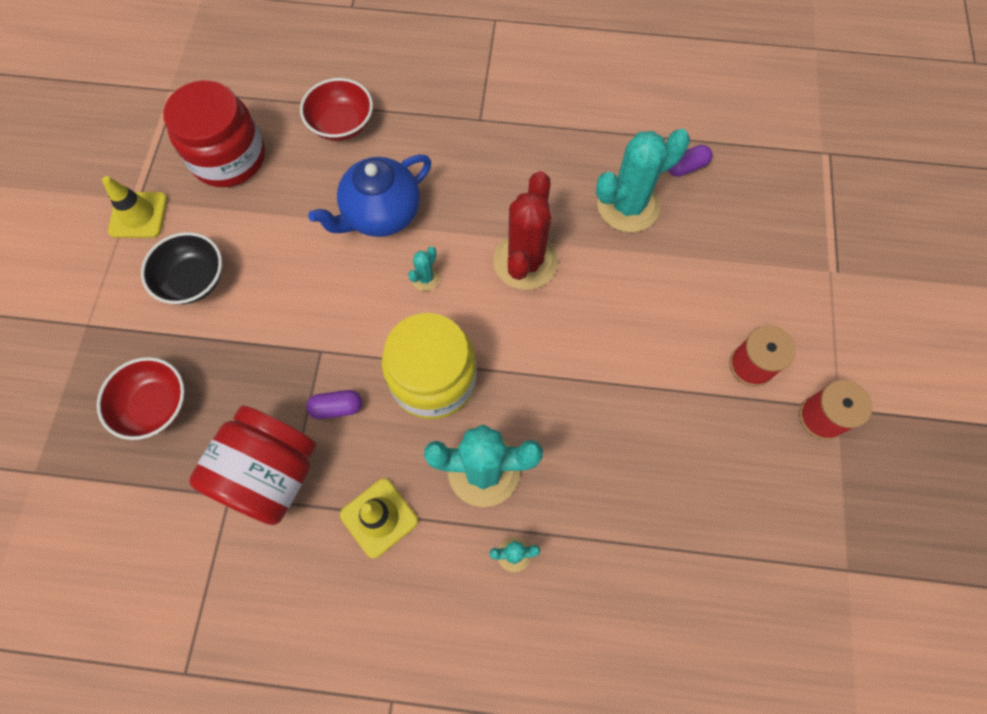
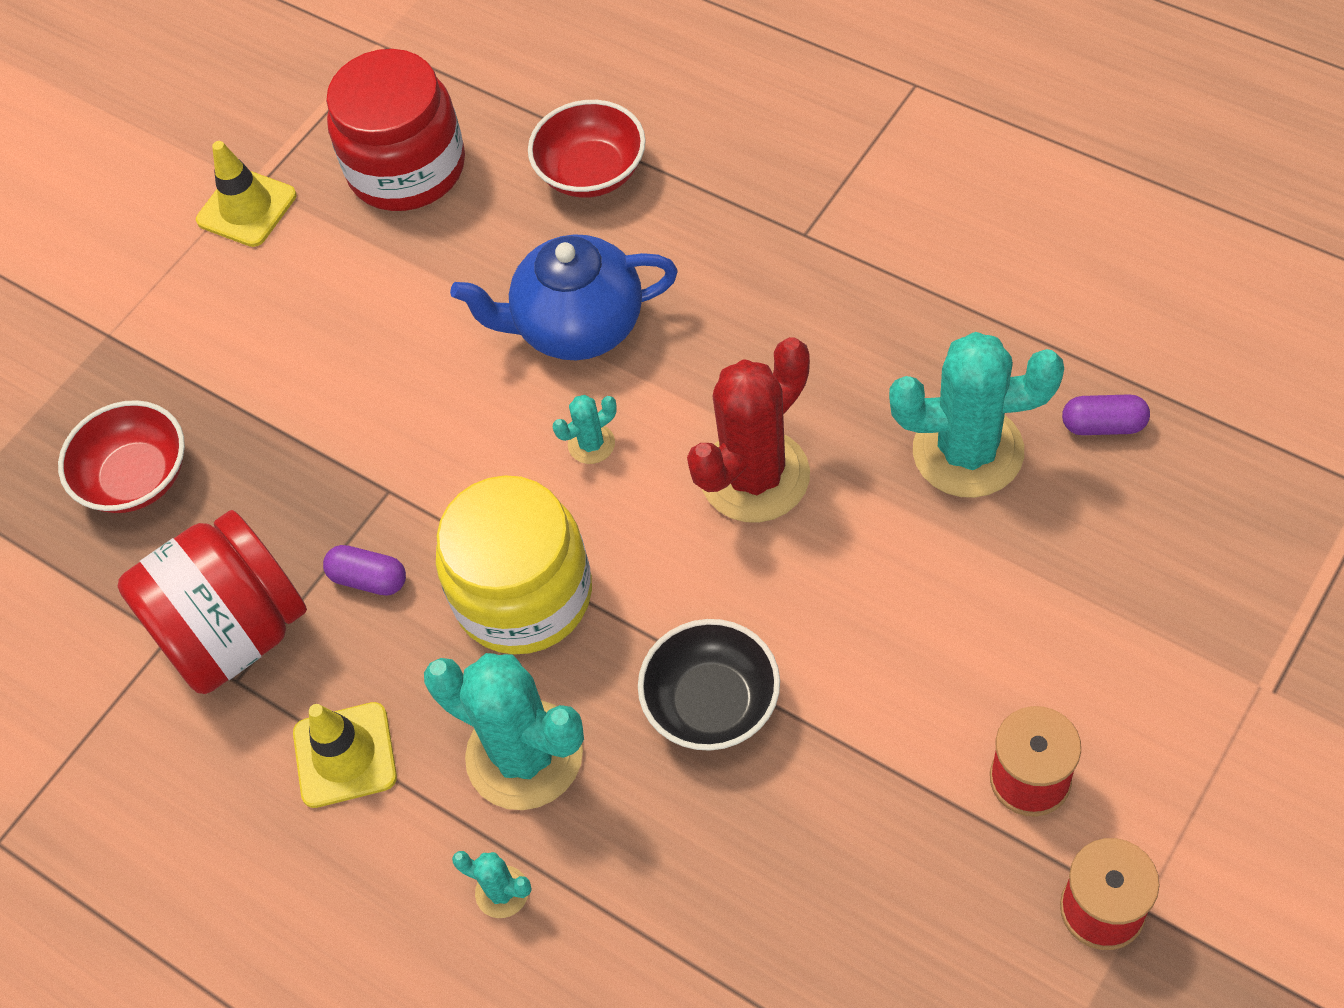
camera: 35 degrees right, 10 degrees down
(193, 280) = (271, 325): black bowl -> black bowl (712, 703)

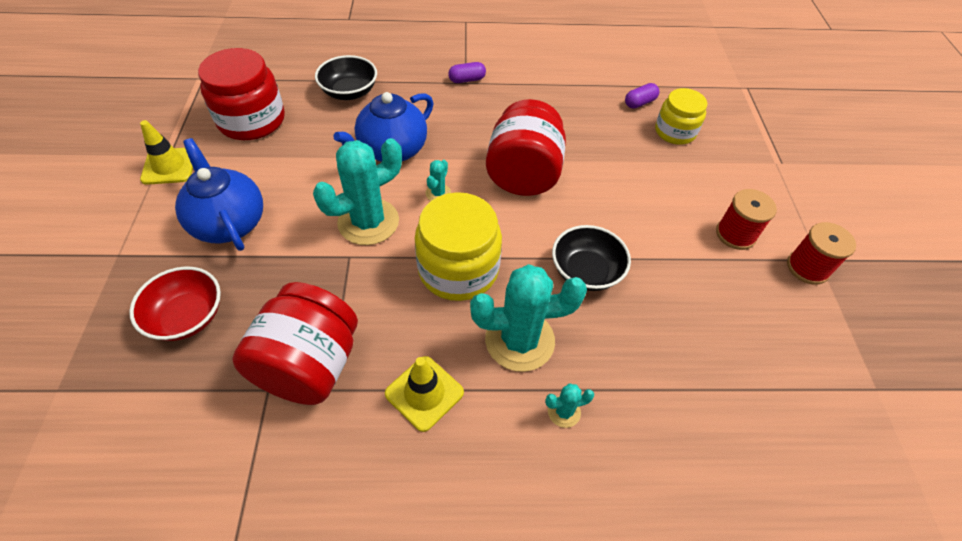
camera: 45 degrees left, 5 degrees down
(268, 350) = (229, 223): none -> blue teapot
(369, 579) = (370, 301): purple capsule -> purple capsule (467, 80)
(591, 172) = (349, 92): red bowl -> black bowl
(755, 476) = (523, 175): red cactus -> red jar
(968, 451) = (600, 131): turquoise cactus -> turquoise cactus (368, 222)
(1115, 521) = (675, 132): none -> yellow jar

